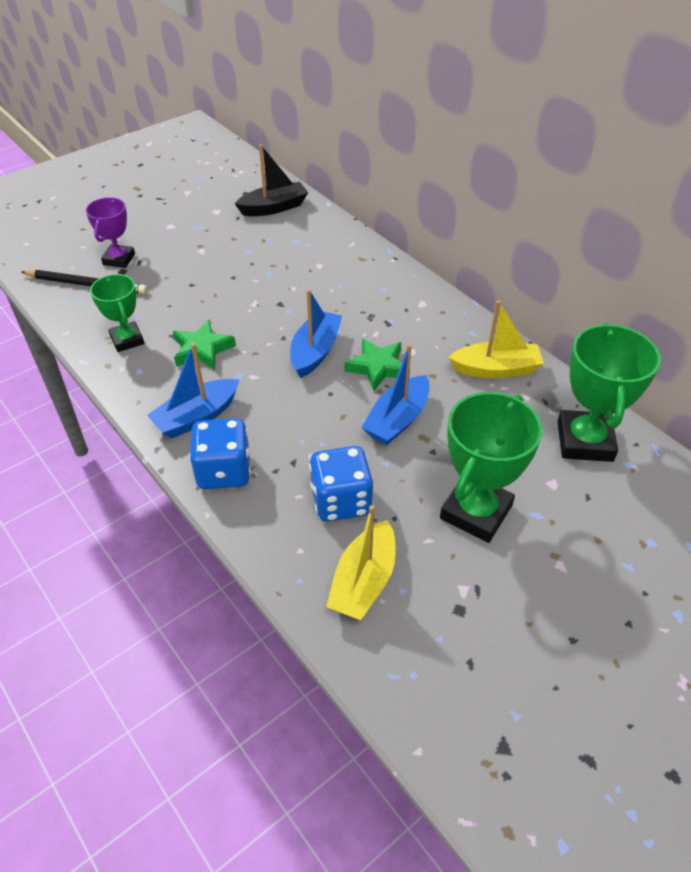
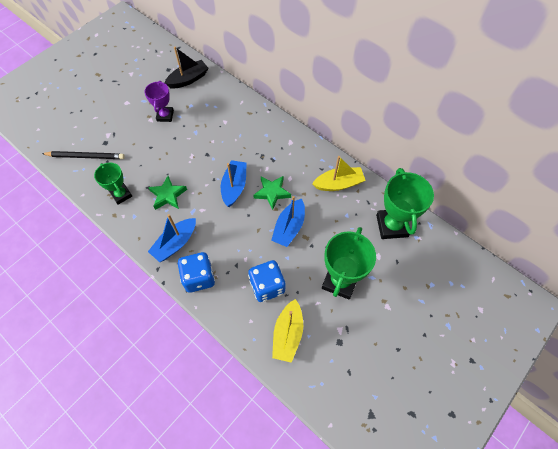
camera: 10 degrees left, 15 degrees up
(119, 259) = (100, 134): purple trophy -> purple trophy (165, 116)

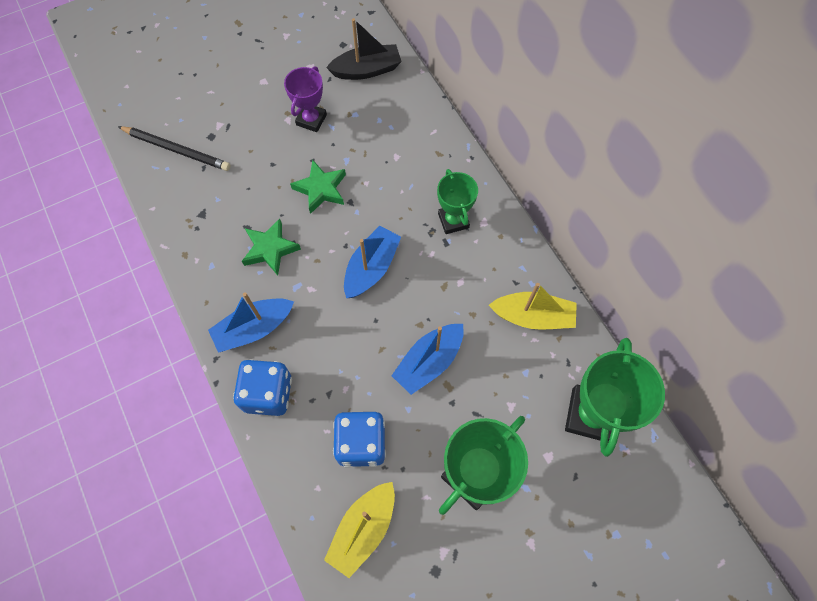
camera: 20 degrees right, 5 degrees up
(121, 195) = (205, 226): green trophy -> green trophy (453, 220)
(272, 192) = (424, 296): green star -> green star (321, 189)

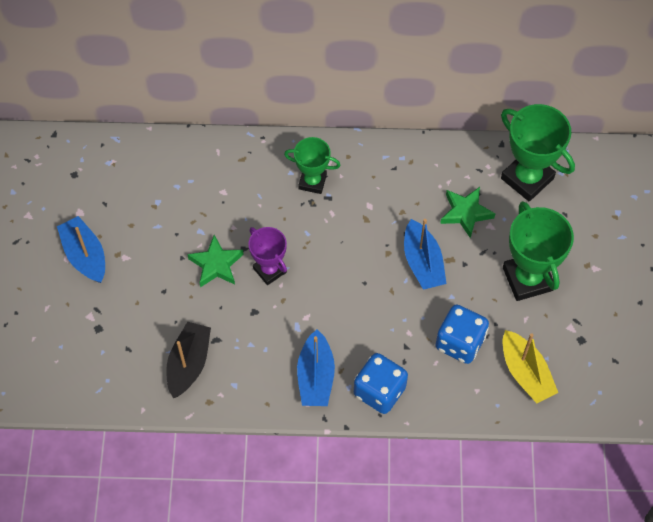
camera: 60 degrees left, 5 degrees down
(177, 150) = (93, 363): black pencil -> none
(270, 249) = (249, 331): green star -> green star (465, 213)
(311, 120) = (139, 238): purple trophy -> purple trophy (269, 270)
(366, 70) = (117, 169): black boat -> black boat (189, 364)
(371, 268) = (316, 262): blue boat -> blue boat (85, 255)
(533, 316) = (429, 172): yellow boat -> none

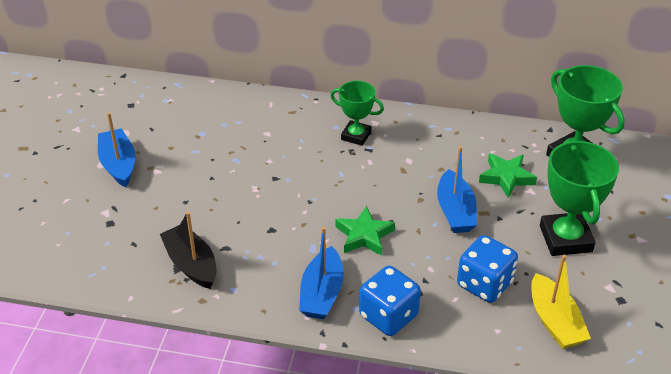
camera: 10 degrees right, 20 degrees down
(189, 364) = (191, 264): black boat -> black boat turned 60 degrees counterclockwise
(216, 264) = (244, 187): green star -> green star (364, 235)
(269, 270) = (296, 198): purple trophy -> none

